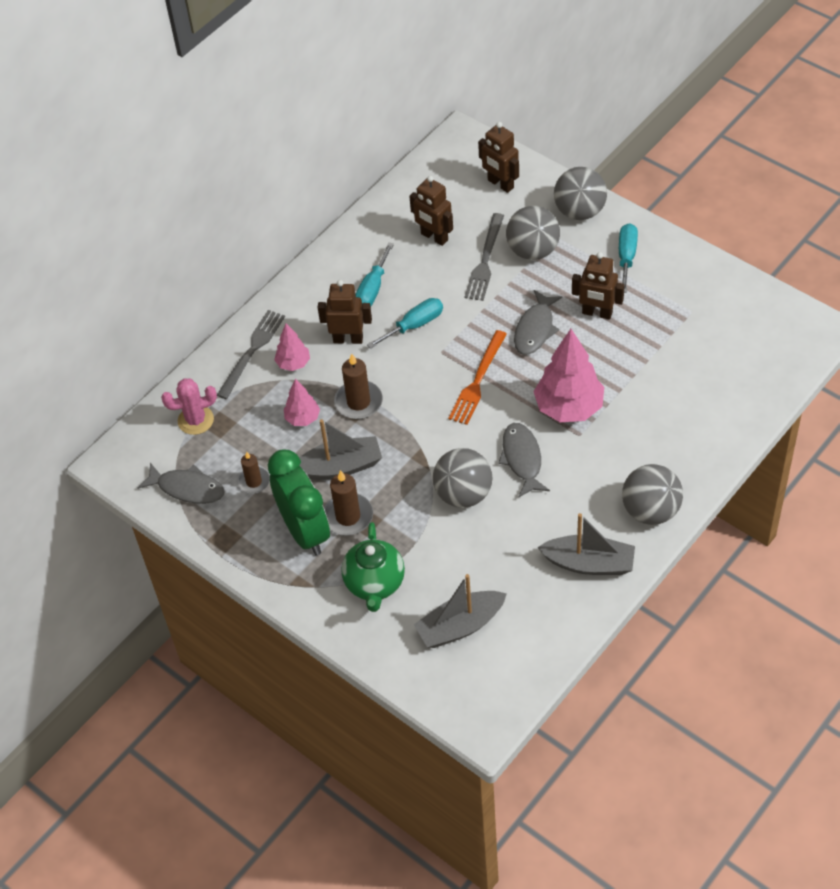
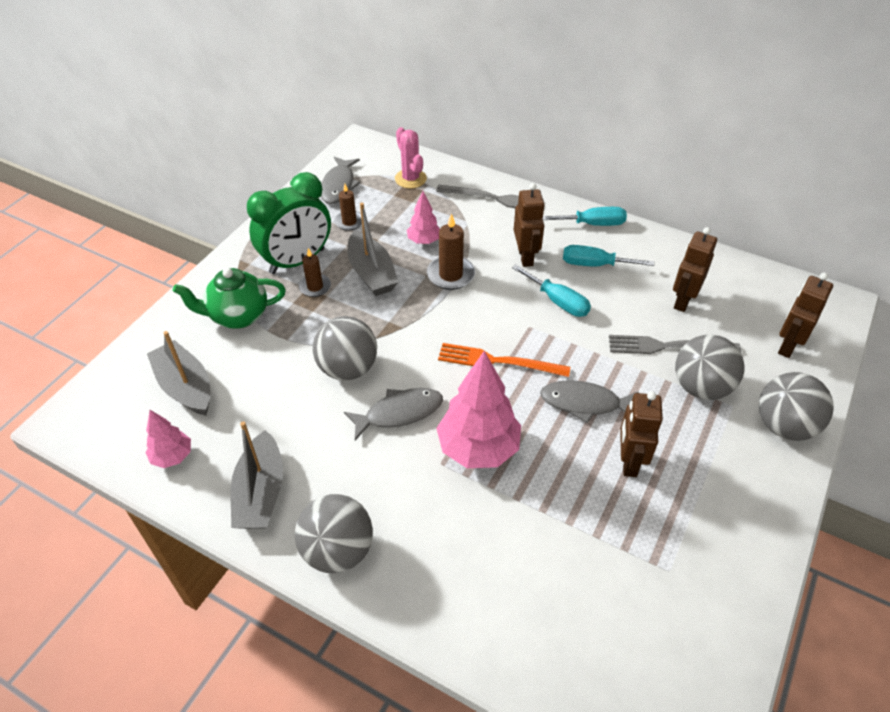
camera: 75 degrees right, 5 degrees down
(293, 363) = (486, 225): pink tree -> pink tree (172, 456)
(348, 516) = (315, 287): brown candle -> brown candle, size x0.65
(626, 257) = (732, 484): turquoise screwdriver -> turquoise screwdriver (592, 224)

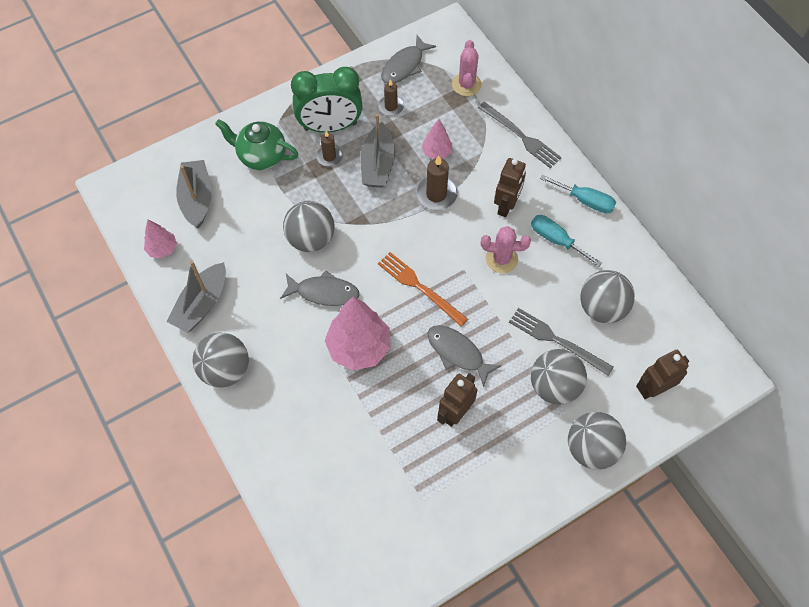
camera: 30 degrees right, 15 degrees up
(558, 301) = (501, 259): turquoise screwdriver -> pink cactus
(682, 300) = (602, 308): brown robot -> grey ball

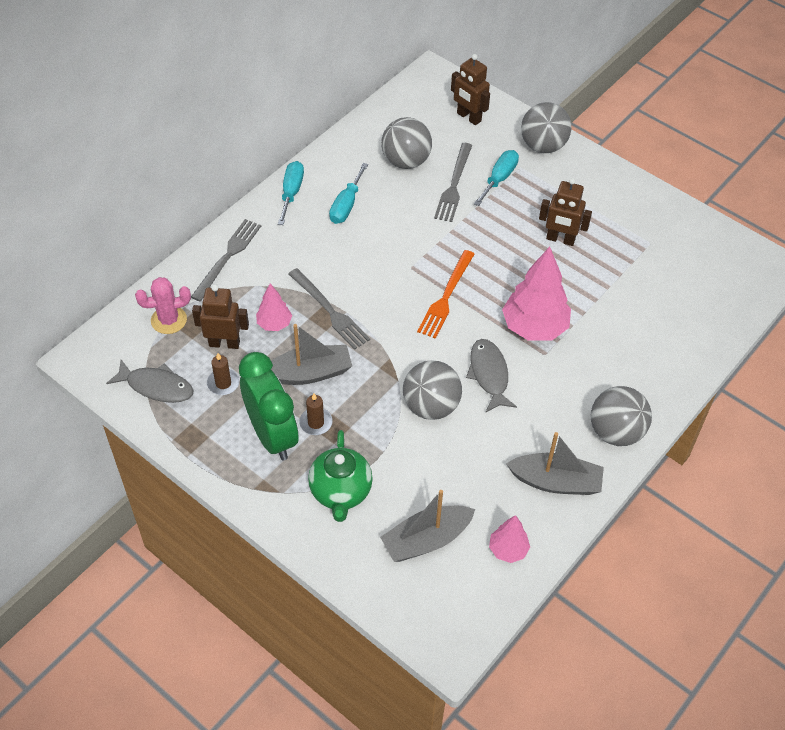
camera: 110 degrees left, 10 degrees down
(436, 194) = (329, 311): brown candle -> grey fork
(458, 353) = (501, 251): grey fish -> none
(501, 259) = (385, 241): pink cactus -> none
(506, 206) = (321, 250): brown robot -> brown robot (224, 343)
(554, 386) = (499, 179): grey ball -> turquoise screwdriver

